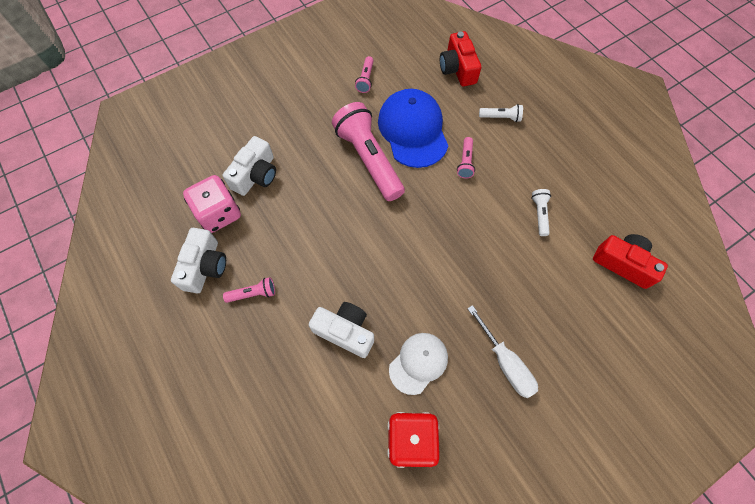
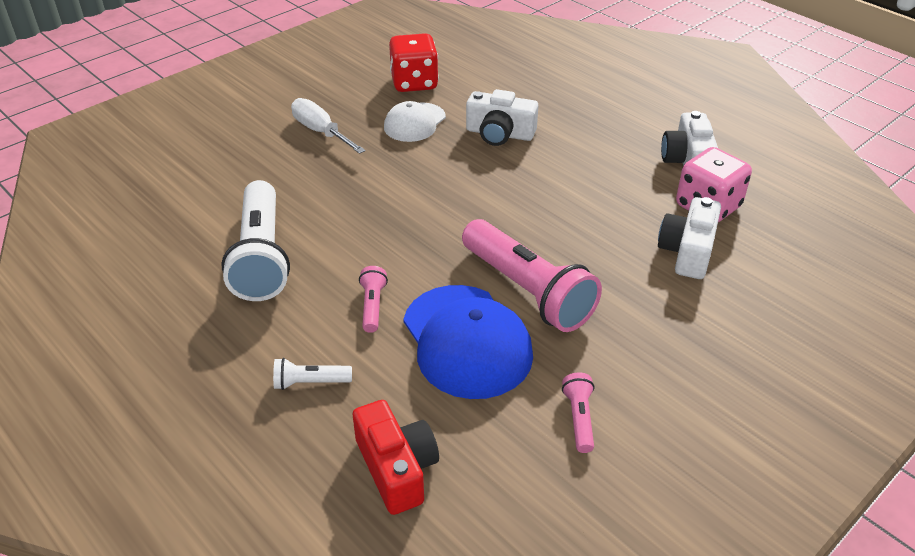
camera: 170 degrees right, 25 degrees down
(253, 293) = (617, 148): pink flashlight -> none
(539, 214) = (261, 256): white flashlight -> white flashlight, size x2.29
(623, 263) = (157, 220): red camera -> none

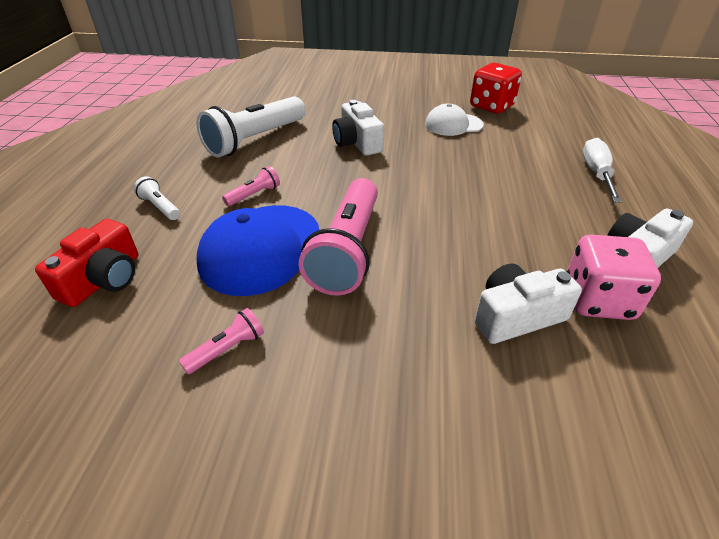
camera: 50 degrees right, 0 degrees up
(321, 132) = (391, 104): white screwdriver -> white screwdriver (596, 174)
(499, 134) = (500, 157): white camera -> white camera (357, 142)

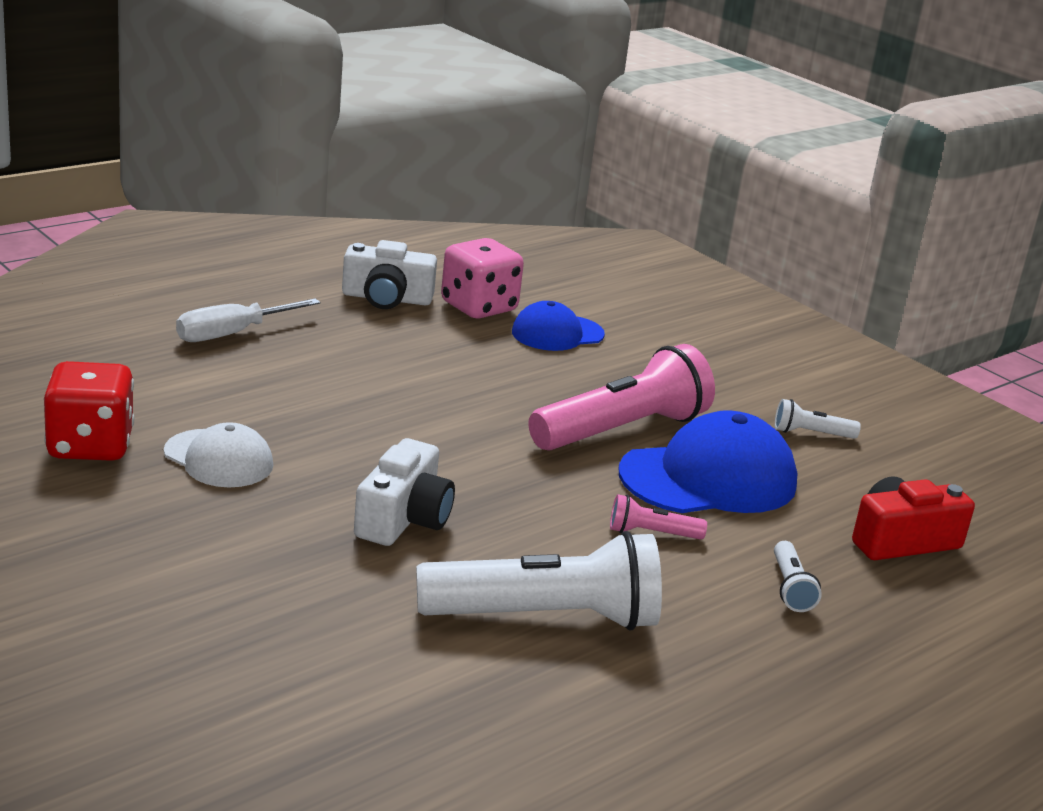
camera: 140 degrees left, 15 degrees down
(227, 349) = (811, 433): pink flashlight -> white flashlight
(516, 316) = (557, 333): white camera -> blue cap

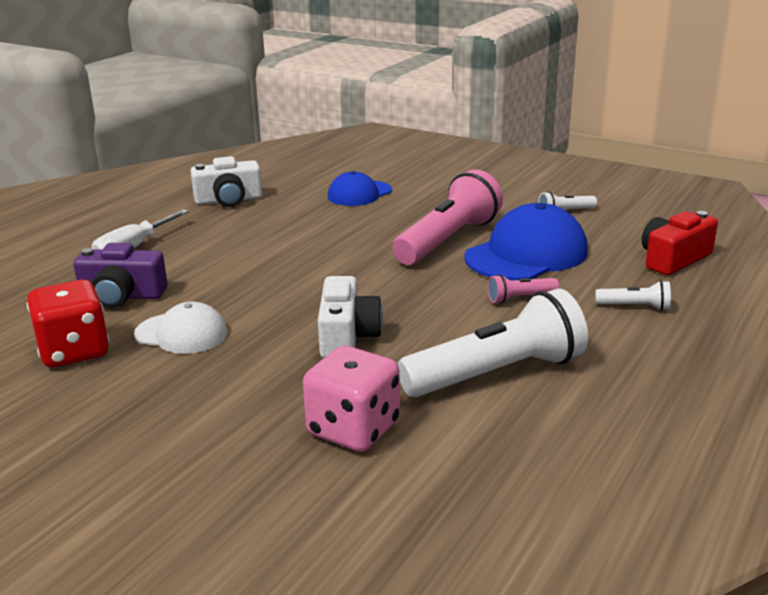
camera: 15 degrees left, 0 degrees up
(182, 392) = (122, 296): none -> purple camera
(479, 307) = (295, 190): pink dice -> pink dice (353, 430)
(790, 588) = (634, 307): white flashlight -> white flashlight turned 60 degrees counterclockwise

